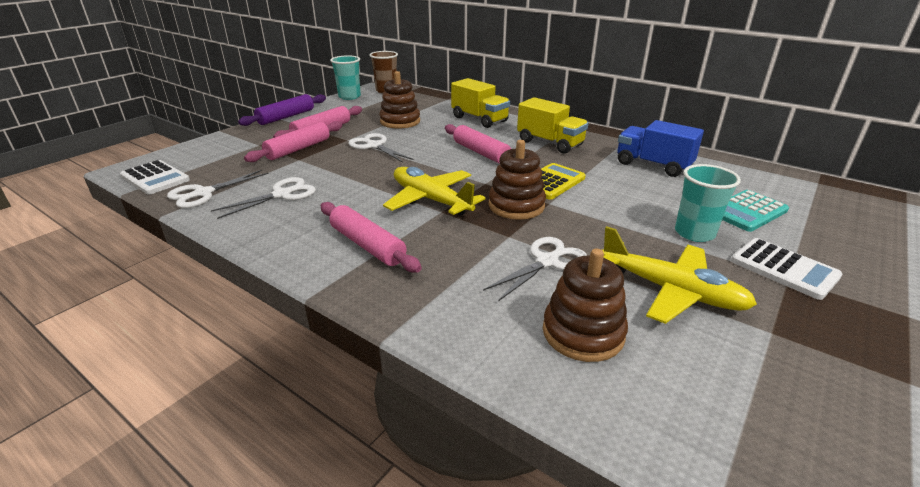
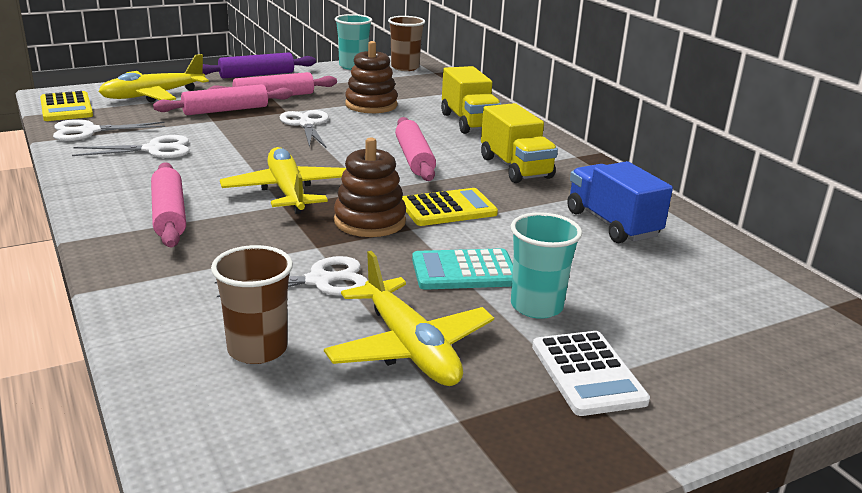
camera: 25 degrees right, 5 degrees down
(155, 178) = (66, 108): white calculator -> yellow calculator
(221, 151) = (152, 96): none -> yellow plane
(583, 333) = (257, 349): brown stacking toy -> brown cup
(747, 211) = (651, 306): turquoise calculator -> turquoise calculator (464, 271)

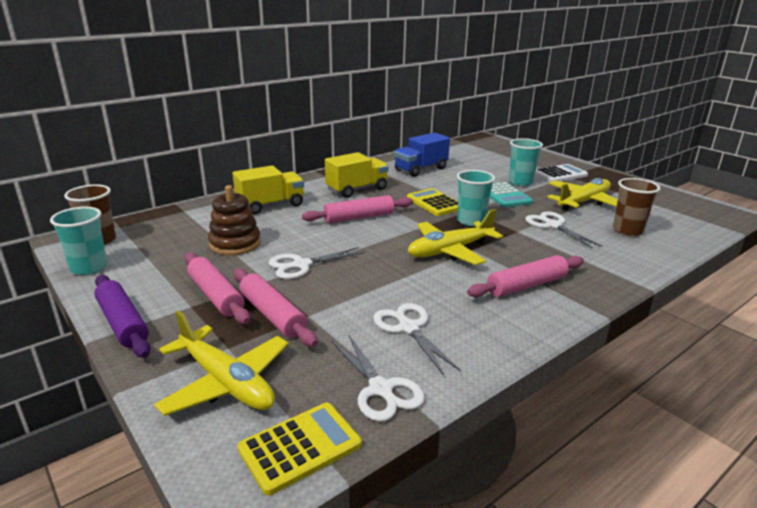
camera: 100 degrees left, 0 degrees up
(369, 221) = (471, 221): brown stacking toy -> turquoise cup

